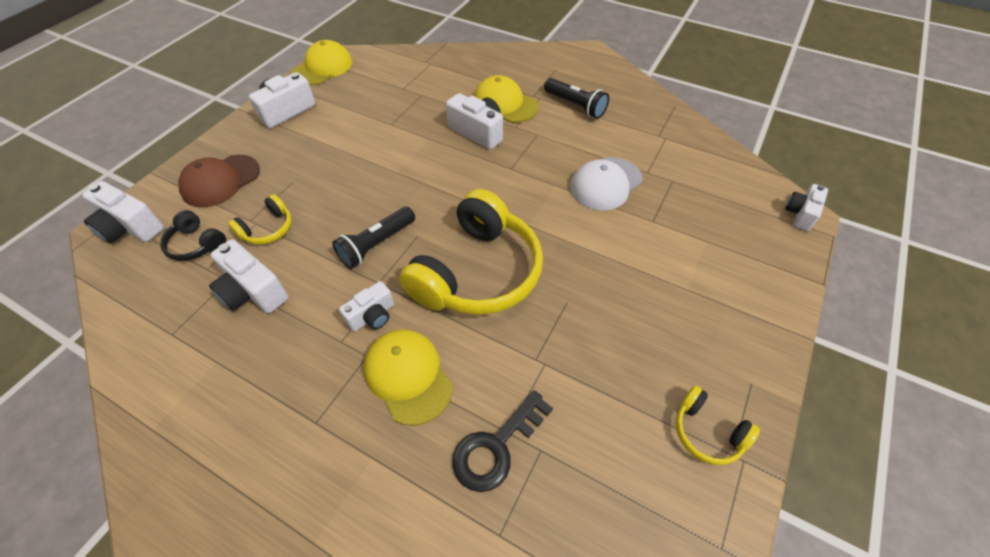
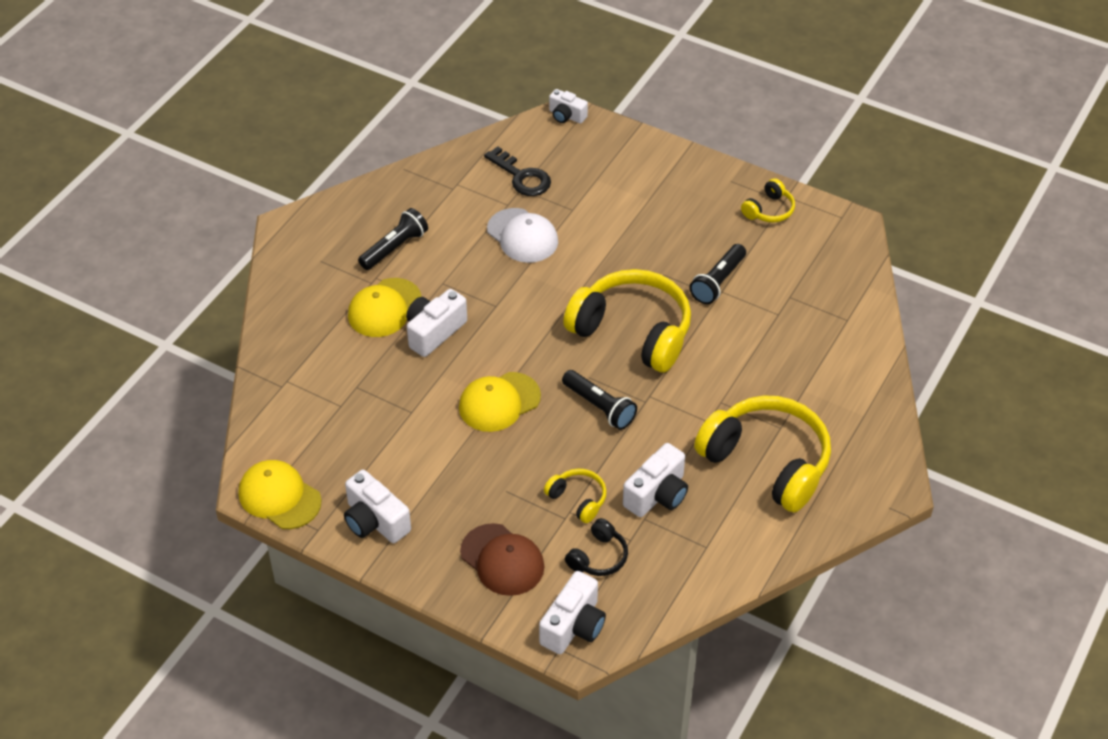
camera: 90 degrees left, 5 degrees down
(265, 403) = (767, 462): none -> yellow headphones
(372, 316) = (681, 402): white camera -> none
(408, 376) = (737, 373): yellow cap -> yellow cap (499, 402)
(496, 447) = (790, 320): black key -> black key (522, 177)
(560, 360) = (718, 282): none -> black flashlight

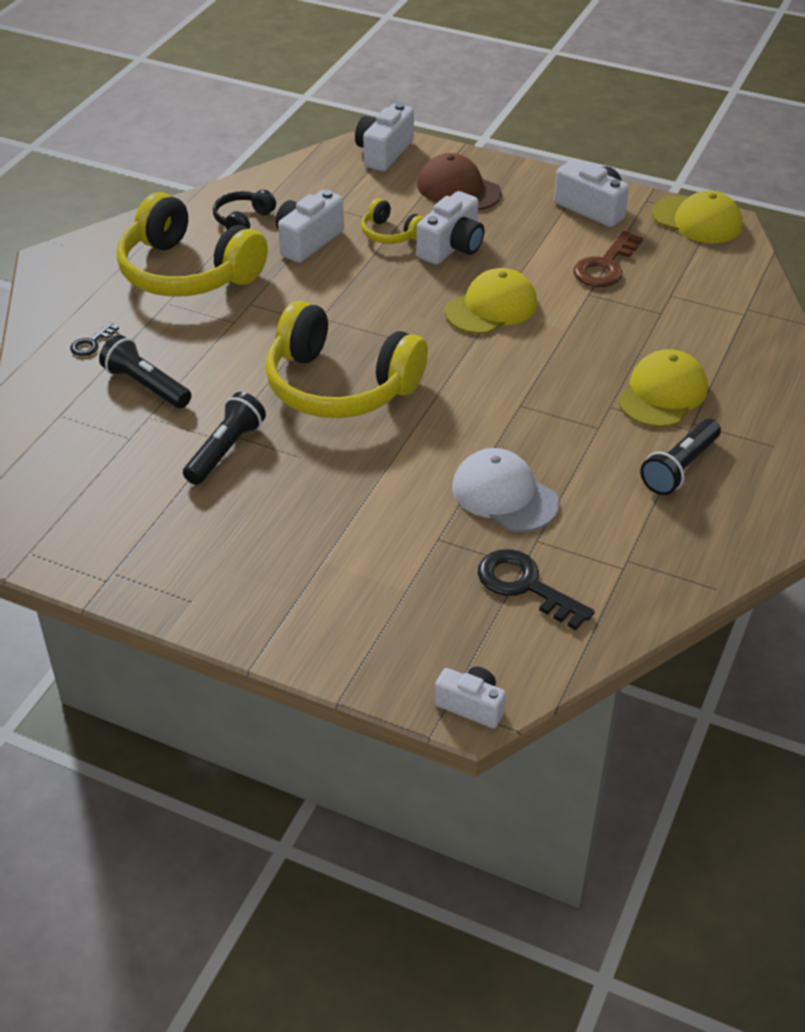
camera: 175 degrees right, 5 degrees down
(386, 443) = (605, 266): none -> brown key
(434, 332) = (590, 371): white camera -> white camera (452, 247)
(598, 557) = (365, 195): black headphones -> black headphones (243, 220)
(599, 407) = (375, 309): black flashlight -> black flashlight (146, 386)
(769, 210) = (138, 556): yellow headphones -> none
(837, 386) = (91, 343): none -> black key

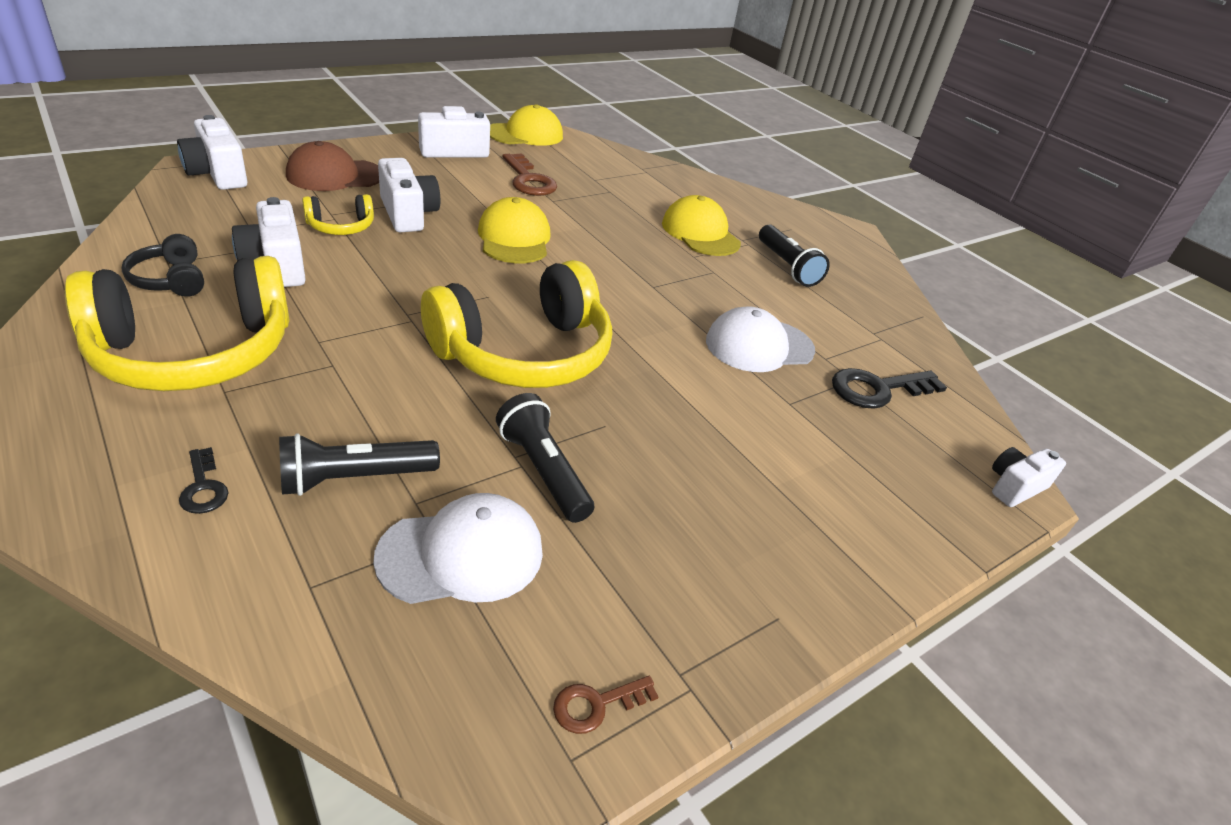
camera: 65 degrees left, 5 degrees down
(66, 548) = (596, 705): none -> brown key
(126, 453) = (461, 554): none -> white cap

